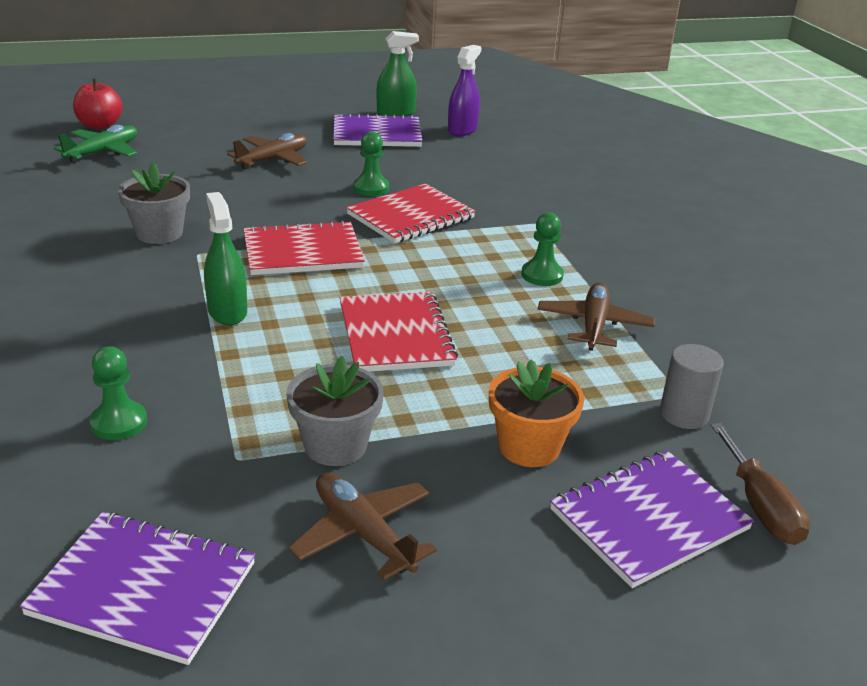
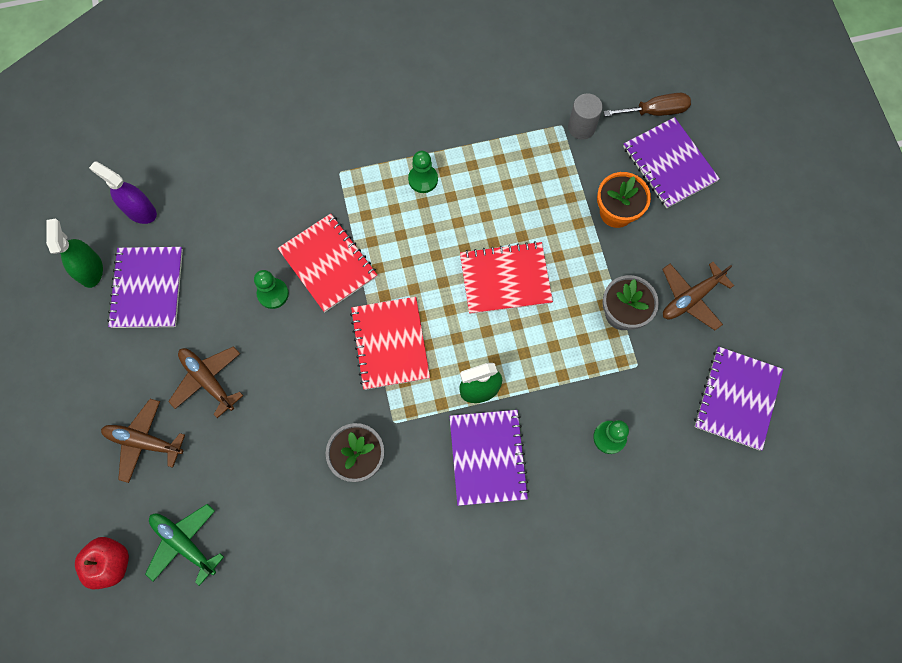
camera: 85 degrees left, 40 degrees up
(127, 315) = (488, 457): none -> purple notebook
(593, 325) = (488, 157): brown plane -> brown plane (144, 442)

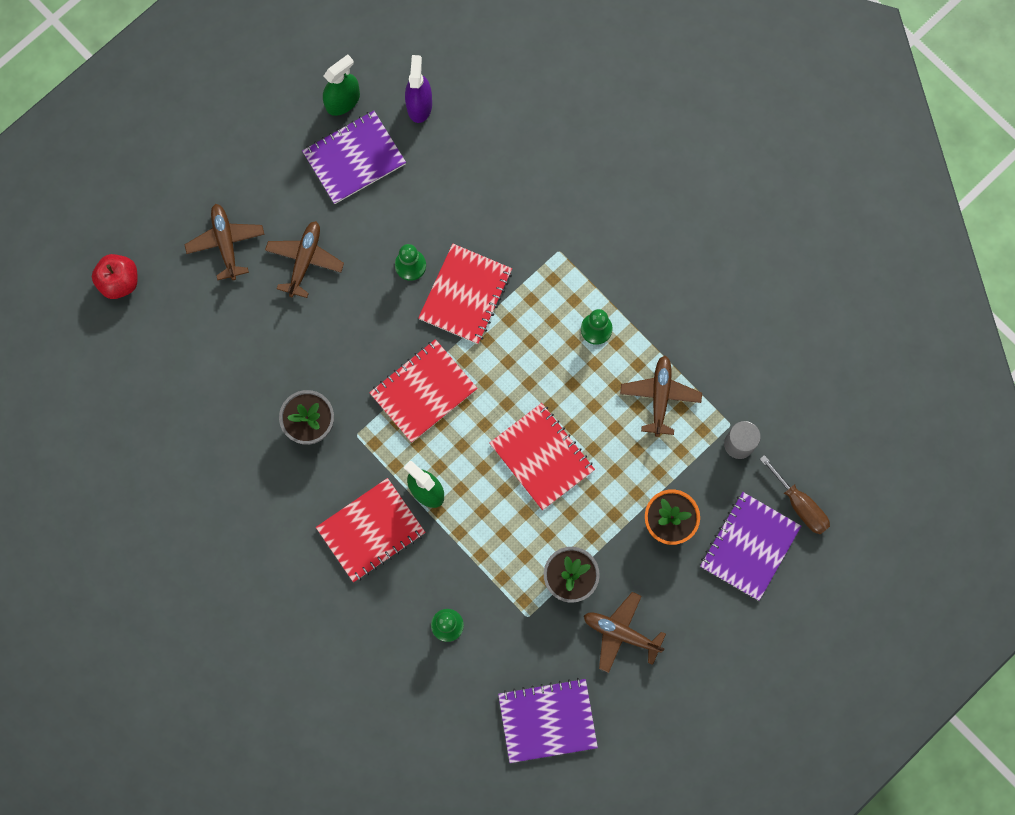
camera: 60 degrees right, 5 degrees up
(184, 543) = (165, 328): green plane -> none
(488, 457) = (371, 531): purple notebook -> red notebook
(508, 163) = (660, 396): none -> brown plane

